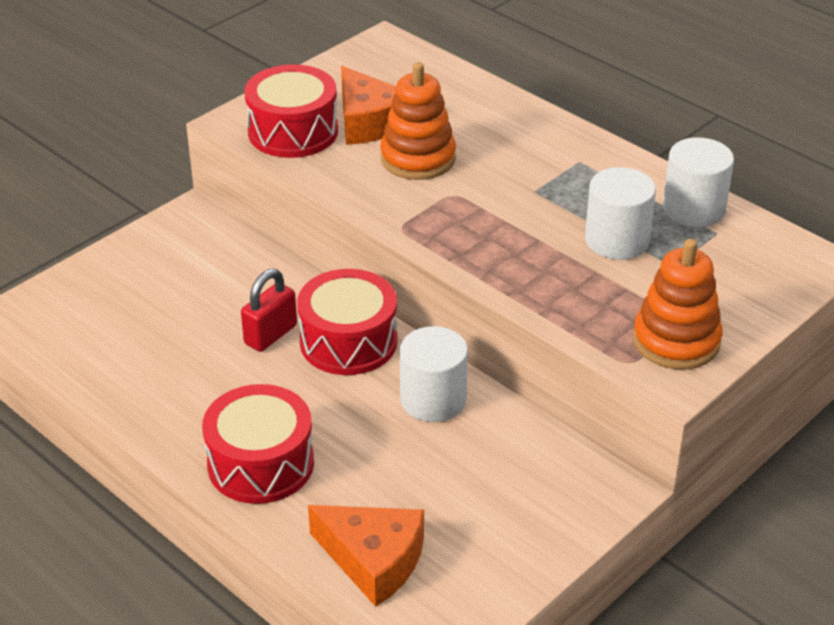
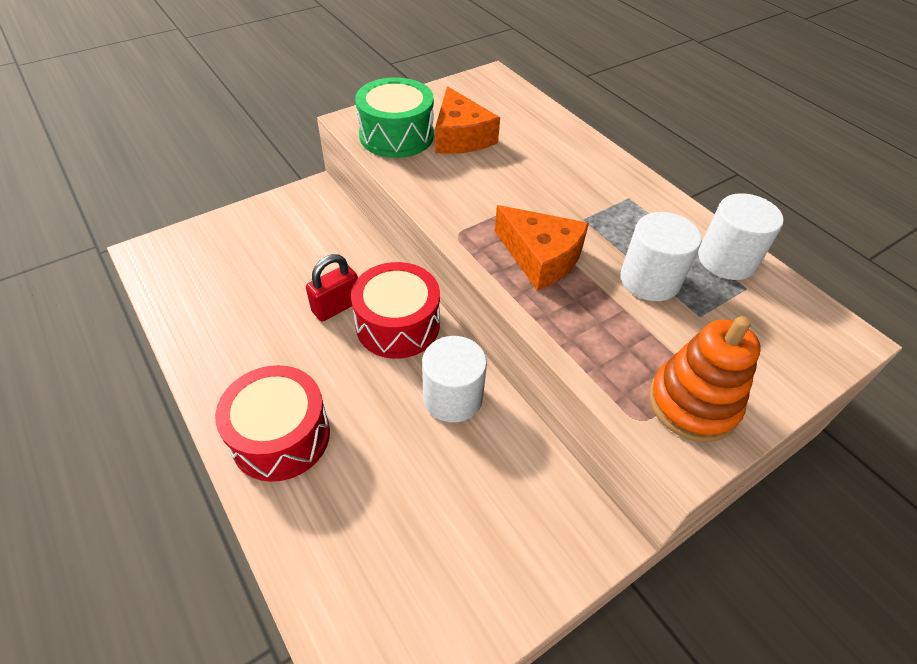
camera: 10 degrees right, 10 degrees up
(293, 131) = (396, 136): red drum -> green drum
(373, 560) = (344, 573): orange cheese -> orange cheese (540, 257)
(418, 158) = (490, 174): orange stacking toy -> none

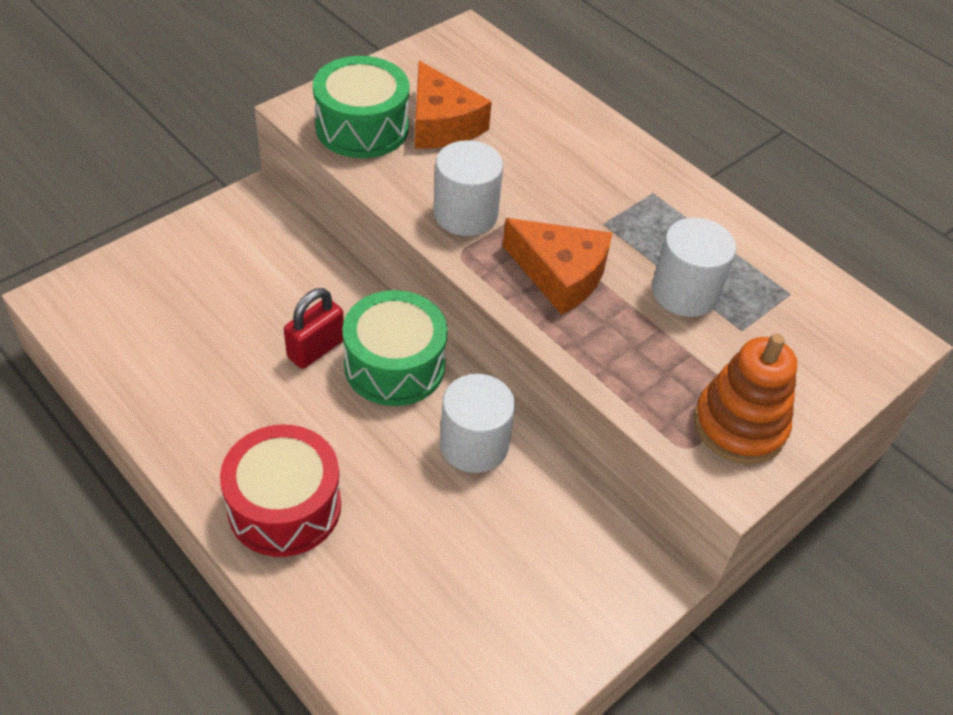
camera: 10 degrees left, 0 degrees up
(398, 325) = (394, 365): red drum -> green drum
(726, 260) = (767, 262): white cylinder -> white cylinder (465, 214)

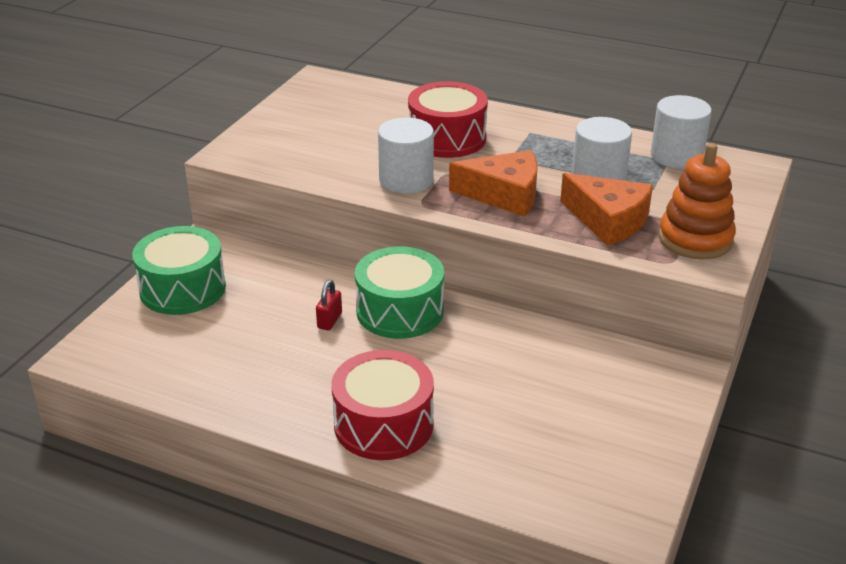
camera: 20 degrees left, 15 degrees down
(316, 349) = (329, 320): red padlock -> red padlock, size x0.65
(362, 127) = (283, 152): green drum -> green drum (183, 289)
(442, 124) = (343, 134): orange cheese -> orange cheese (608, 220)
(474, 445) = (498, 339): white cylinder -> white cylinder (676, 156)
(551, 169) = (447, 138): none -> red drum

